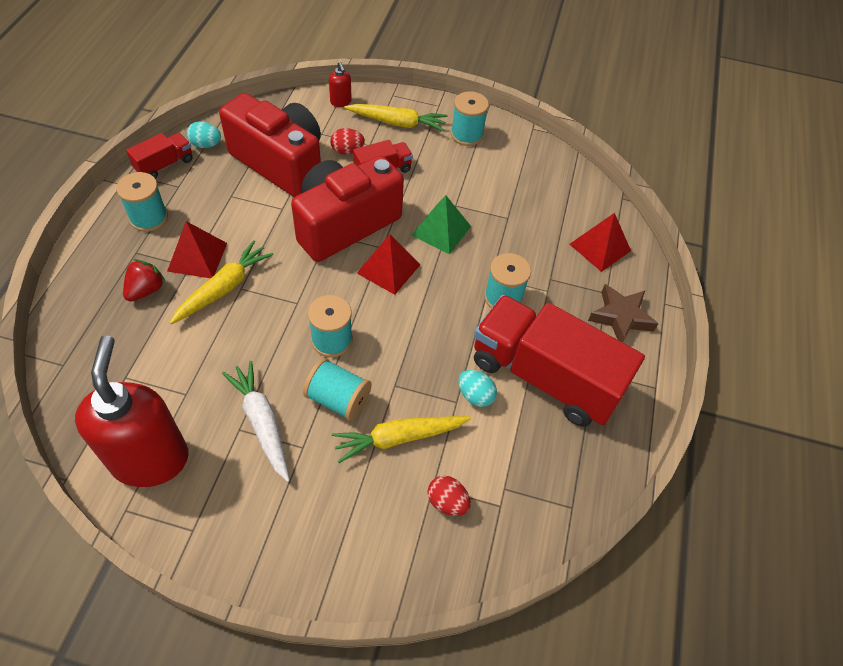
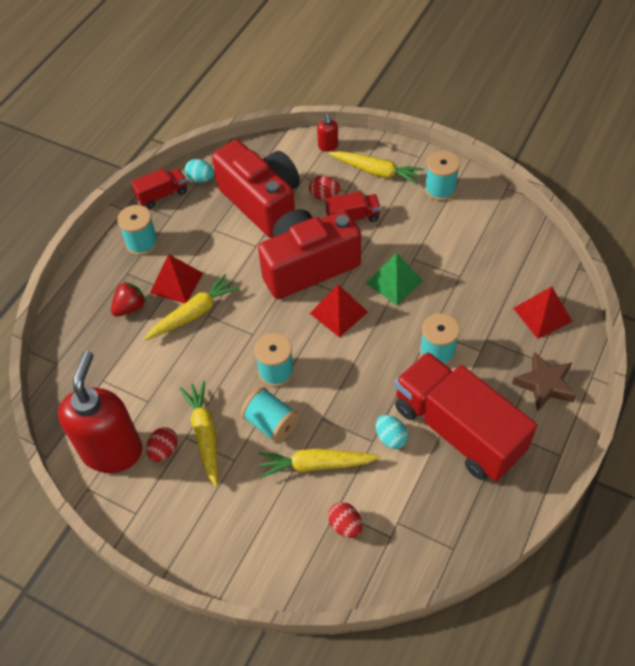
camera: 20 degrees right, 0 degrees up
(215, 449) = (164, 450): none -> red egg
(262, 422) = (205, 434): white carrot -> yellow carrot

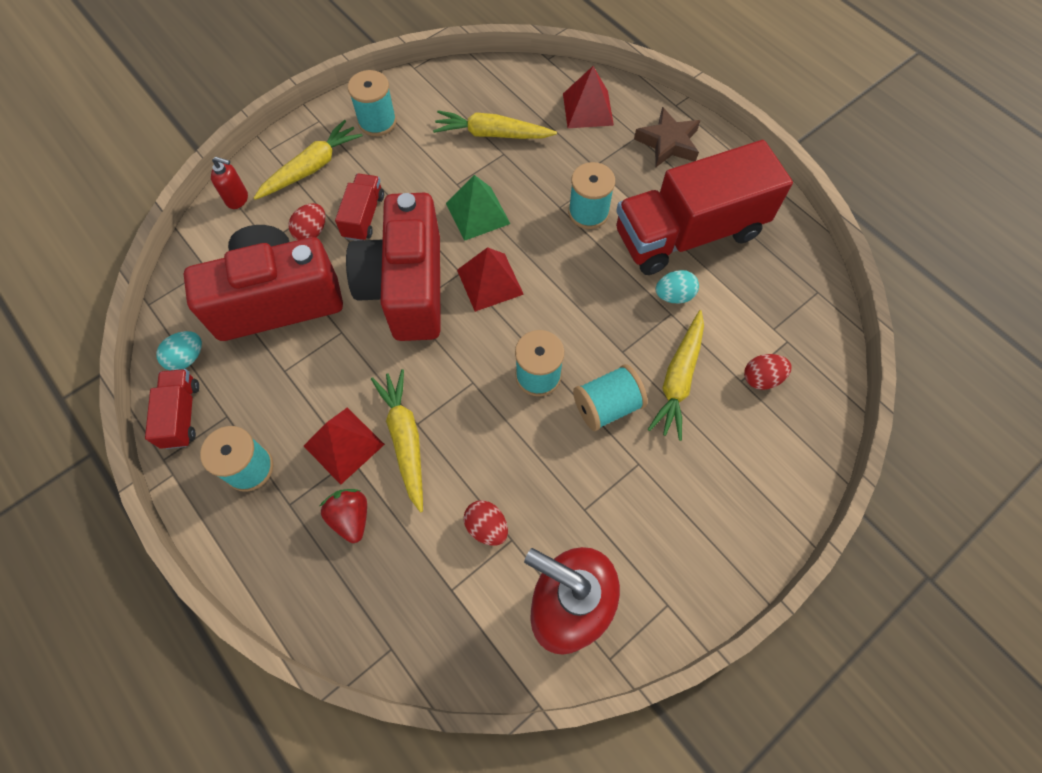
camera: 70 degrees left, 10 degrees up
(164, 450) = (593, 542): red egg -> red egg (486, 527)
(205, 434) = (590, 485): yellow carrot -> yellow carrot (492, 134)

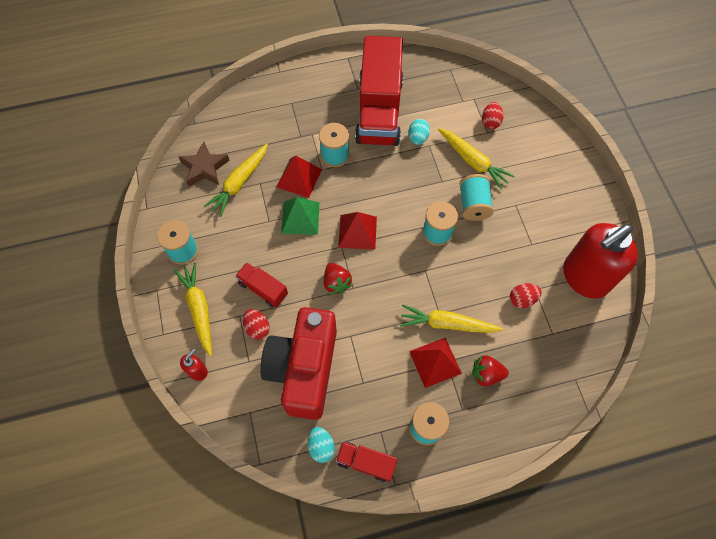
camera: 65 degrees left, 0 degrees up
(406, 288) = (336, 283): red camera -> red strawberry
(588, 109) = (253, 119): red pyramid -> red pyramid (299, 178)
(668, 143) = (306, 89): brown star -> brown star (204, 168)

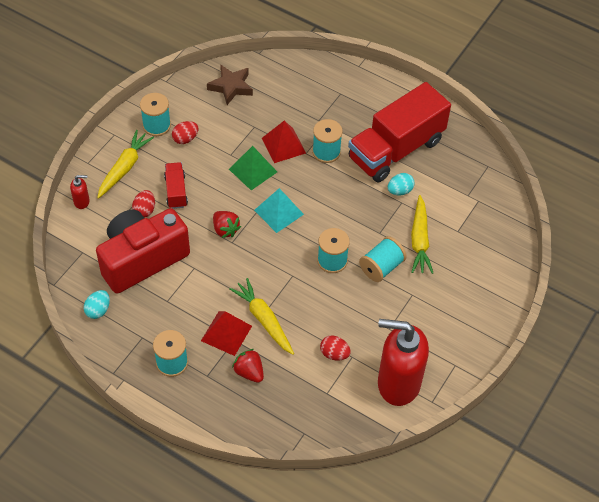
camera: 45 degrees right, 10 degrees down
(239, 183) = (241, 115): yellow carrot -> none
(336, 283) = (225, 229): red strawberry -> red strawberry turned 60 degrees counterclockwise
(357, 232) = (278, 212): red pyramid -> turquoise pyramid
(366, 462) = (112, 344): red truck -> none
(490, 122) = (469, 226): red egg -> red egg (185, 139)

